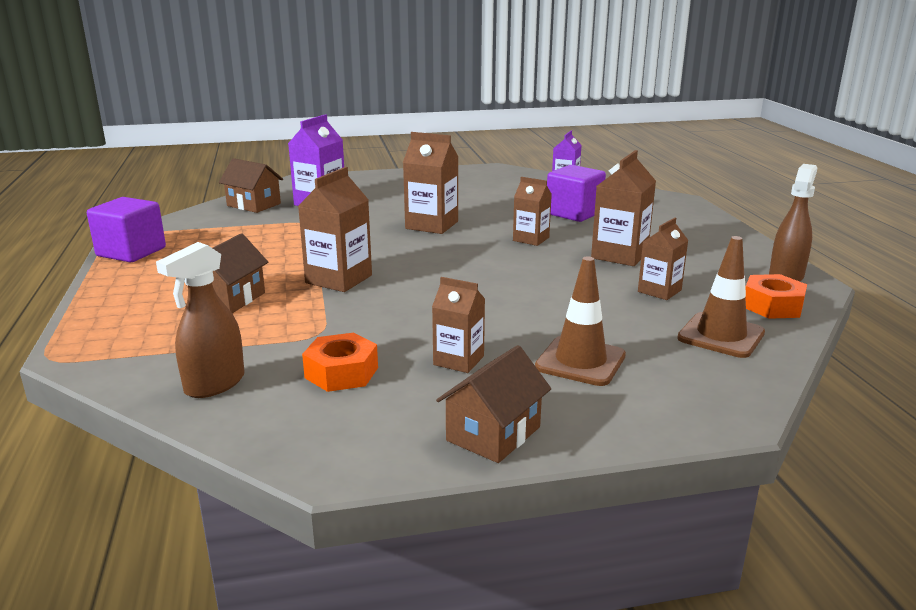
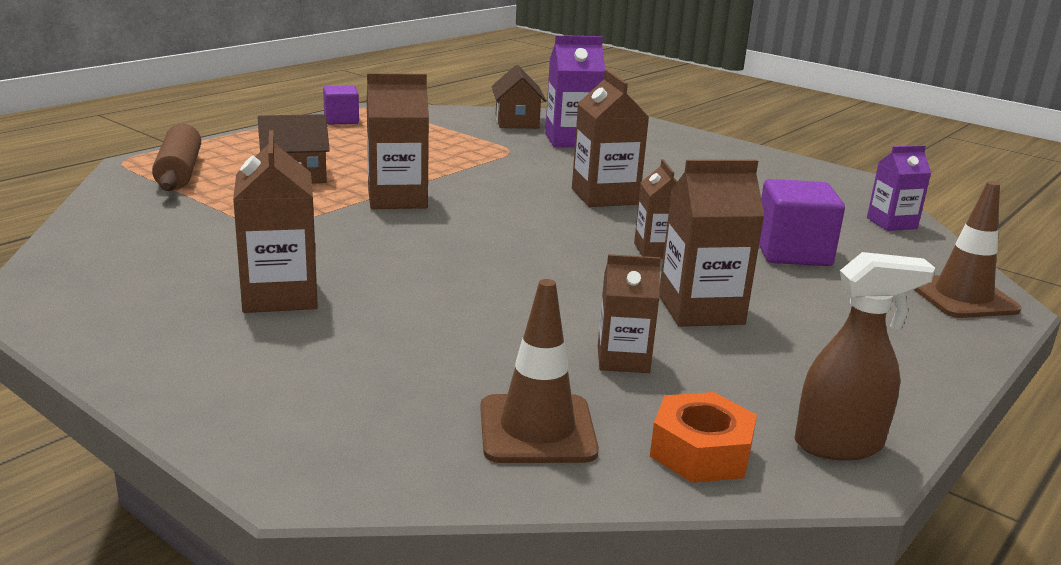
camera: 50 degrees right, 0 degrees up
(131, 252) = (341, 120): purple cube -> purple cube, size x0.64
(133, 340) = (179, 172): none -> brown rolling pin
(214, 384) = (130, 219): brown spray bottle -> none
(341, 373) = (199, 255): orange nut -> none
(458, 360) = (280, 295): brown carton -> brown carton, size x1.55
(493, 434) = (138, 350): brown house -> none
(580, 361) = (349, 356): brown traffic cone -> brown traffic cone (962, 297)

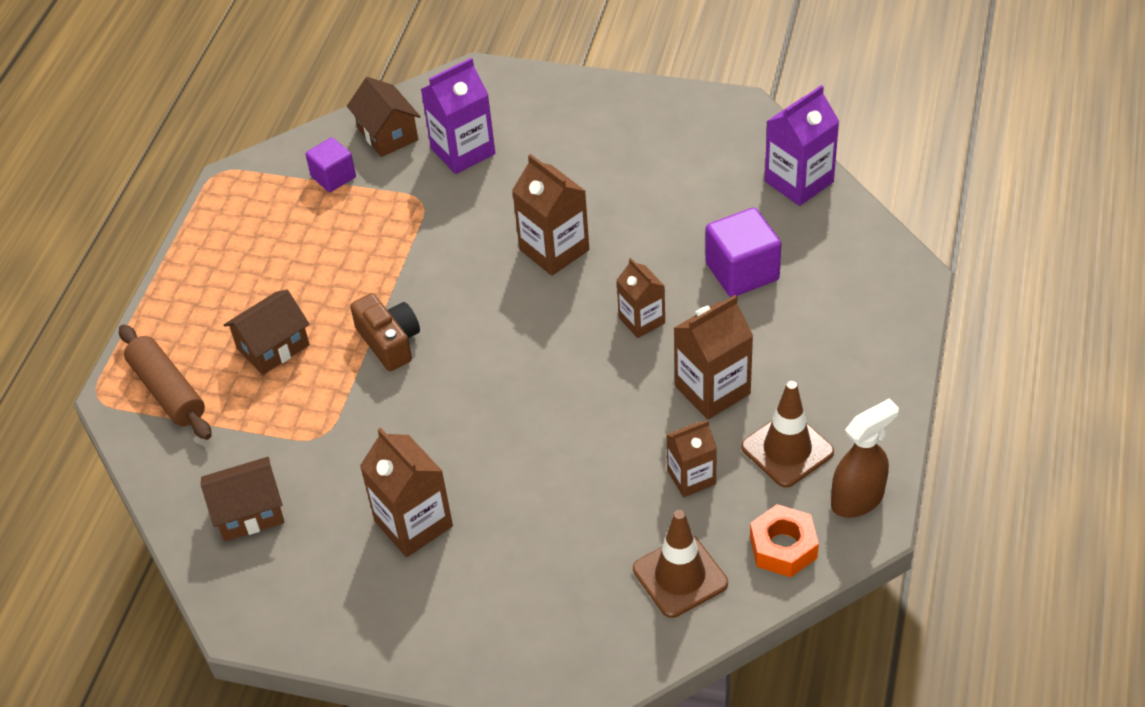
camera: 20 degrees left, 25 degrees up
(141, 243) = (249, 512): none -> brown house
(341, 120) = (221, 216): purple cube -> purple cube (333, 177)
(397, 199) = (389, 342): brown carton -> brown camera
(891, 223) = (799, 182): purple carton -> purple carton, size x1.55
(962, 297) = (882, 278): brown traffic cone -> brown traffic cone (787, 449)

